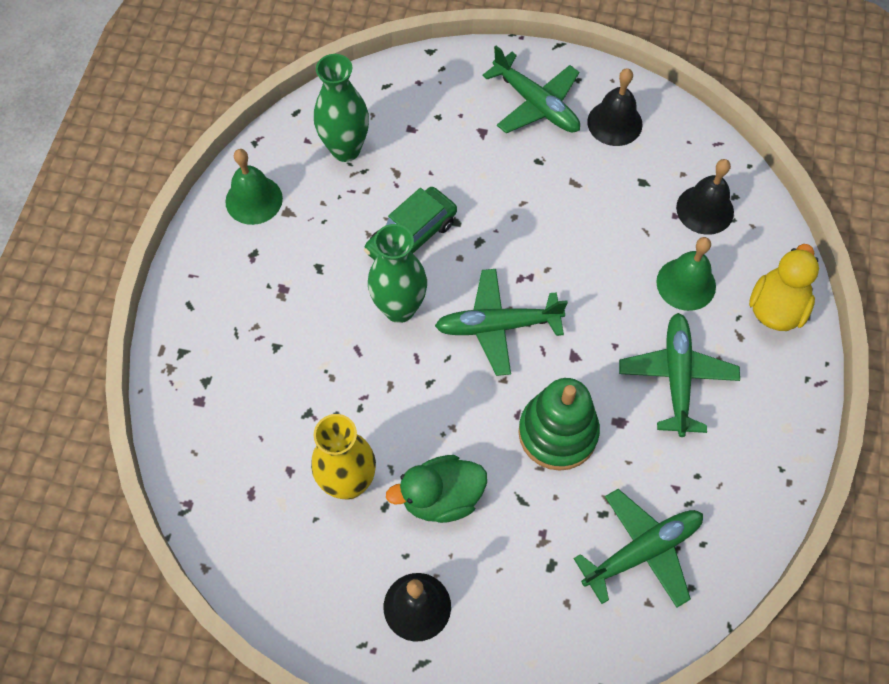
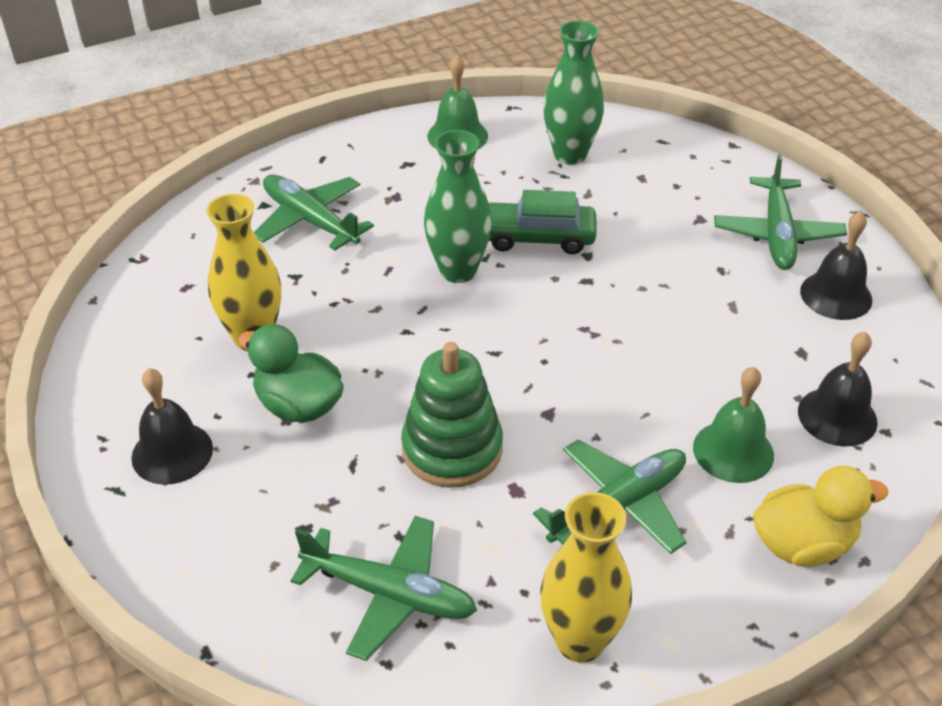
camera: 50 degrees right, 20 degrees down
(498, 326) = (516, 342): green plane -> green plane (310, 221)
(752, 473) = (580, 641): none -> yellow vase

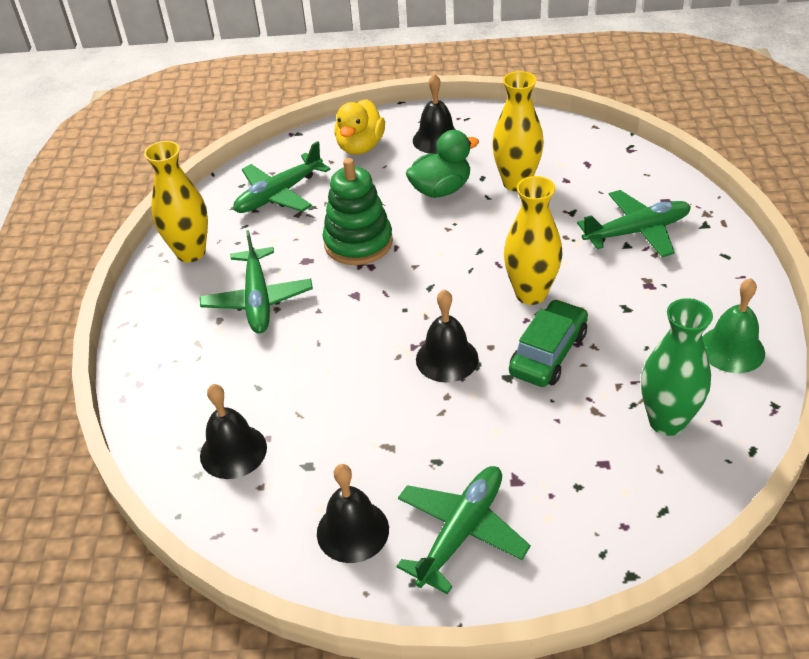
camera: 120 degrees right, 0 degrees up
(458, 271) = (531, 294): green vase -> yellow vase
(594, 303) = (447, 359): none -> black bell
(733, 451) = (252, 374): green bell -> none
(777, 234) = (461, 532): green plane -> green plane turned 90 degrees clockwise
(802, 544) = (159, 373): yellow duck -> yellow duck (360, 146)

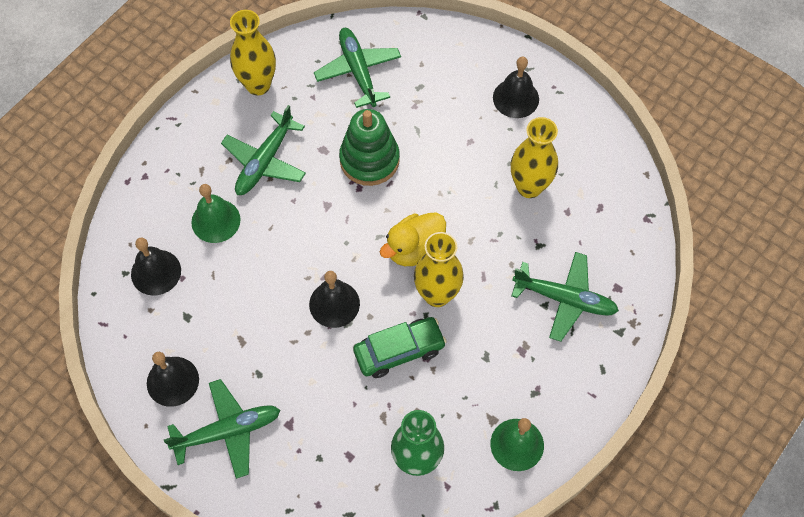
camera: 35 degrees right, 20 degrees up
(255, 371) = (215, 220): none -> green bell
(279, 194) = (358, 71): green plane -> green plane turned 75 degrees clockwise
(360, 146) = (455, 64): yellow duck -> yellow duck (415, 249)
(441, 190) = (470, 152): green duck -> none

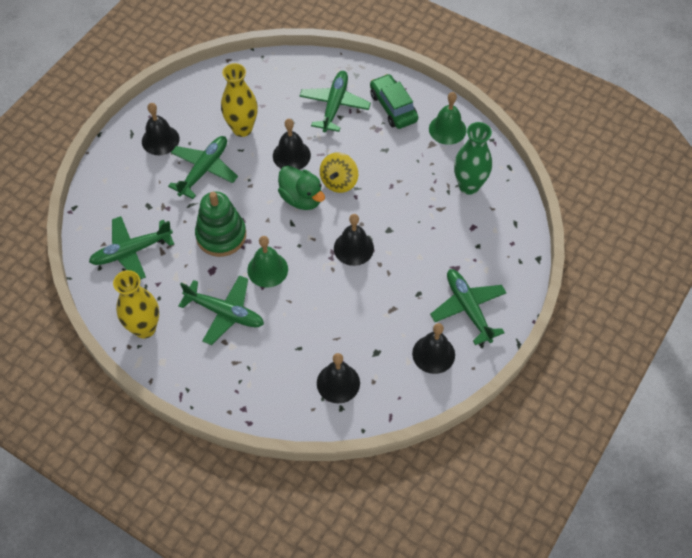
camera: 95 degrees left, 5 degrees down
(215, 220) = (285, 343): green bell -> green bell (267, 269)
(399, 351) = (387, 202): green car -> green car (393, 107)
(415, 249) = (301, 198): yellow duck -> green duck
(437, 295) = (339, 182): yellow vase -> yellow spinning top
(466, 143) = (204, 170): none -> green plane
(483, 241) = (291, 155): none -> black bell

